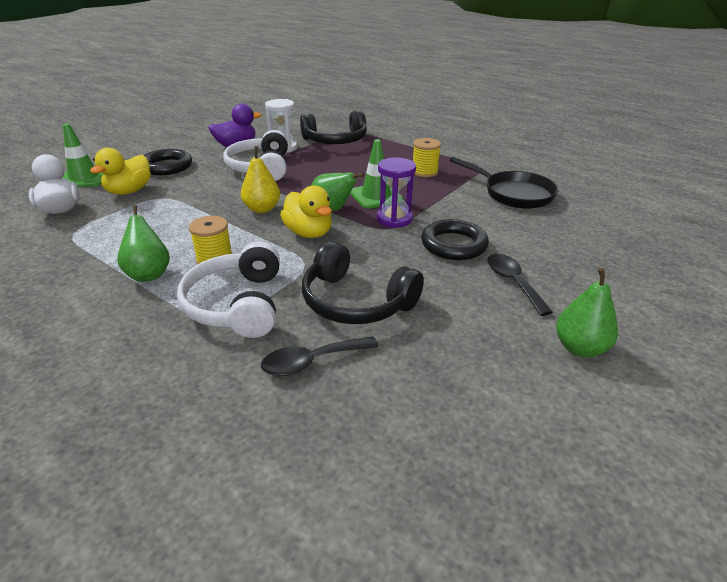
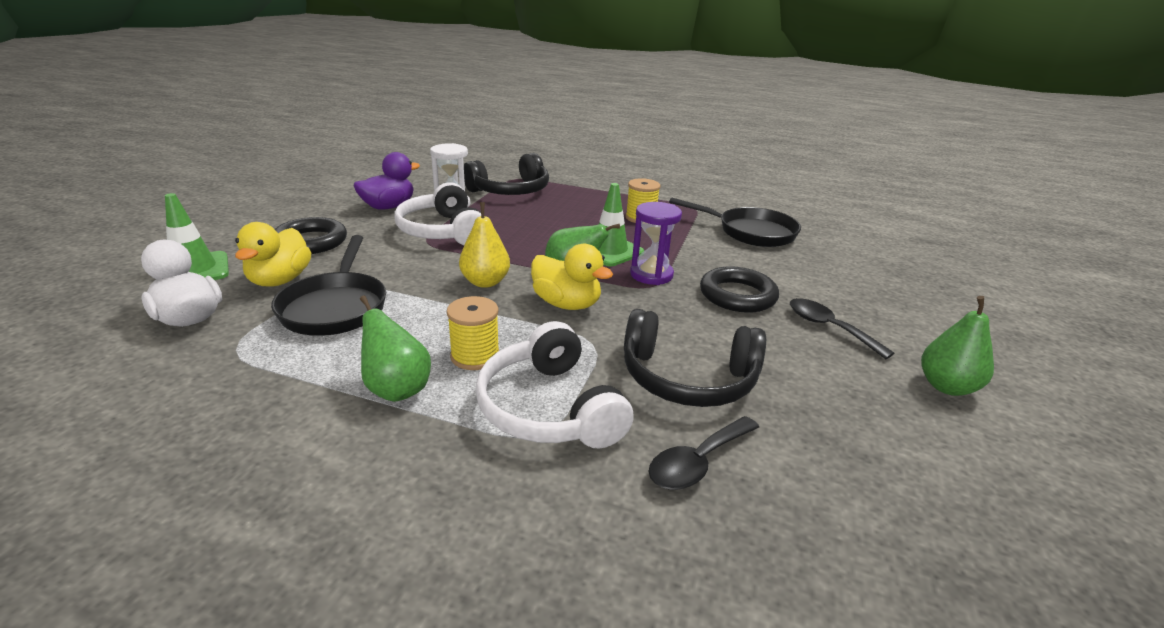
camera: 20 degrees left, 5 degrees down
(150, 214) = (335, 307): none -> black pan

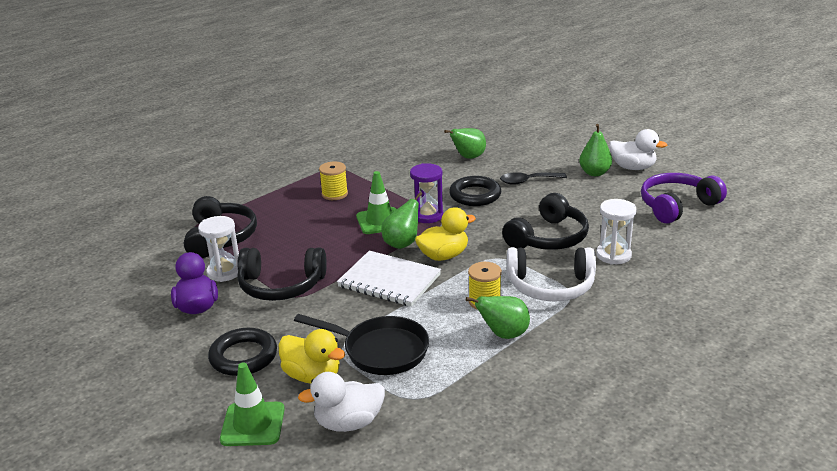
camera: 60 degrees left, 0 degrees up
(442, 231) = (281, 286): white headphones -> black headphones
(485, 282) = (389, 281): yellow pear -> white notebook
(698, 462) = (613, 255): black spoon -> white hourglass
(751, 232) = (395, 161): black pan -> none
(827, 272) = (468, 157): none -> green pear
(977, 523) = (676, 206): none -> purple headphones
(1034, 429) = (633, 167): none -> white duck

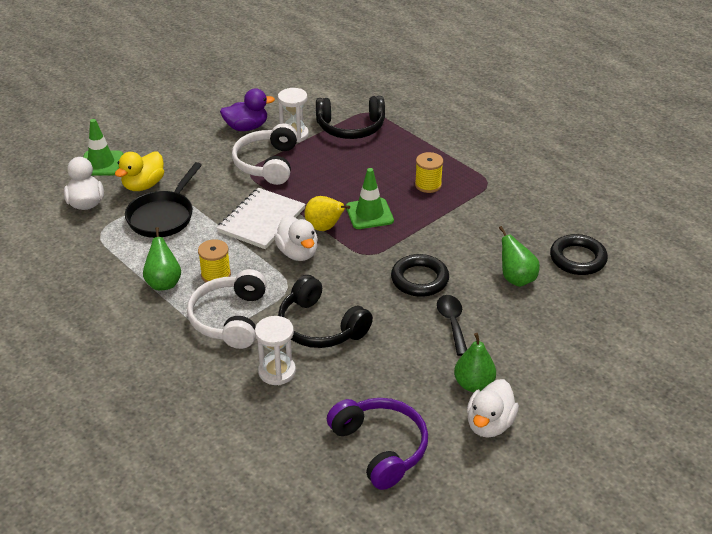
camera: 90 degrees right, 10 degrees up
(243, 356) = (177, 153): black ring -> black ring (577, 258)
(281, 286) = (267, 164): black headphones -> white headphones
(402, 243) = (324, 228): green pear -> yellow pear
(427, 215) = (377, 244): purple hourglass -> none
(443, 256) = (298, 253): yellow duck -> white duck

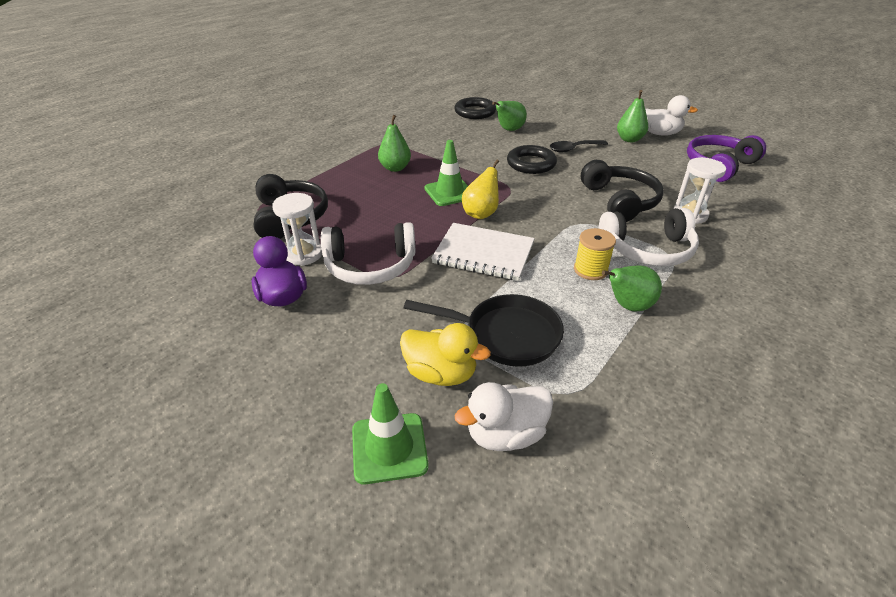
camera: 100 degrees left, 0 degrees up
(298, 253) = (527, 224): white duck -> none
(320, 327) = (620, 201): black headphones -> black headphones turned 45 degrees counterclockwise
(428, 185) = (395, 168): yellow spool -> green pear

